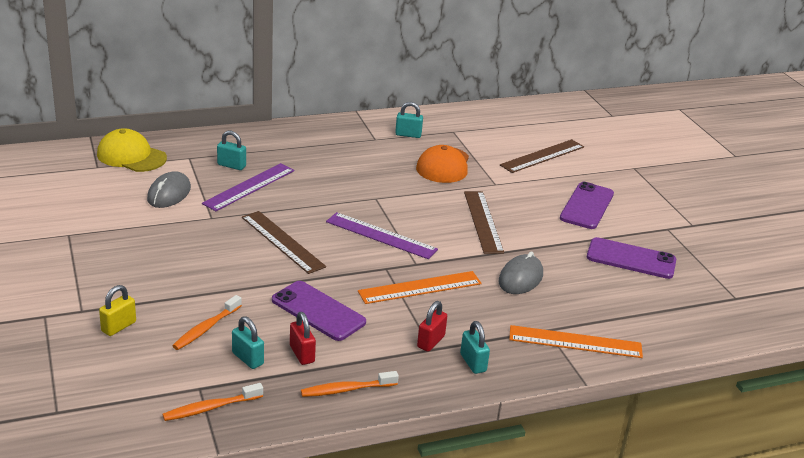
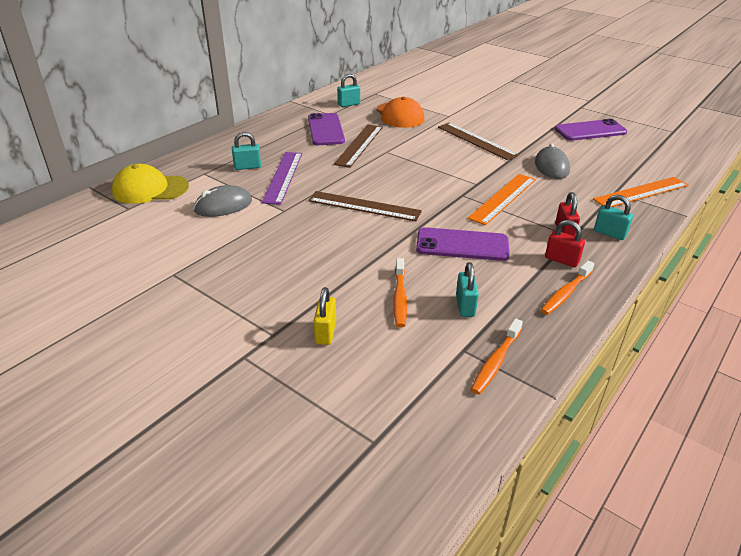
camera: 30 degrees left, 5 degrees up
(169, 194) = (223, 206): grey mouse -> grey mouse turned 75 degrees clockwise
(247, 358) = (465, 306): turquoise padlock -> turquoise padlock turned 75 degrees clockwise
(302, 354) = (497, 282): red padlock -> red padlock (561, 260)
(381, 235) = (426, 174): purple ruler -> none
(542, 156) = (451, 90): brown ruler -> brown ruler (359, 145)
(587, 206) = (520, 110): purple phone -> purple phone (325, 130)

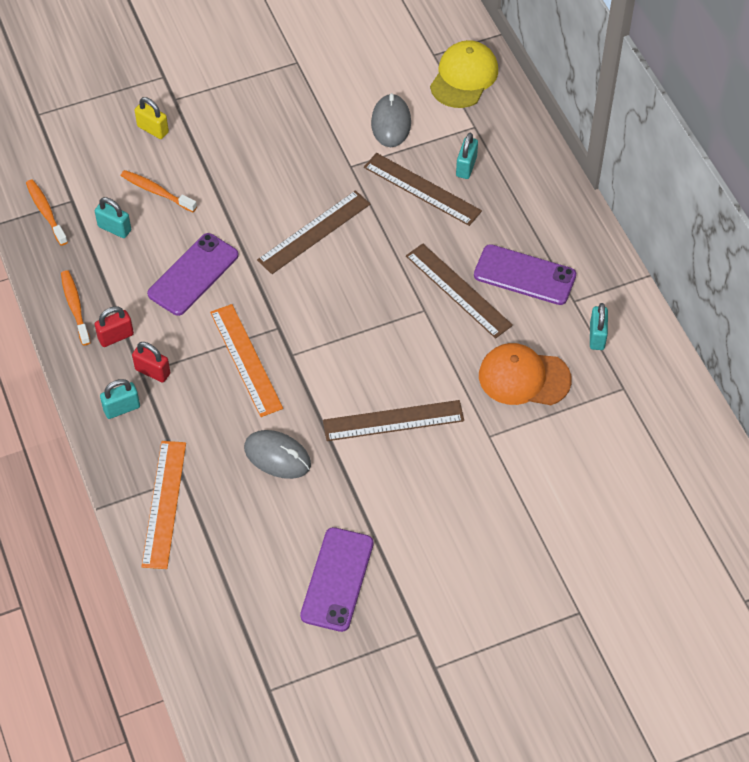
camera: 120 degrees right, 20 degrees up
(283, 177) = (422, 189): purple ruler -> brown ruler

